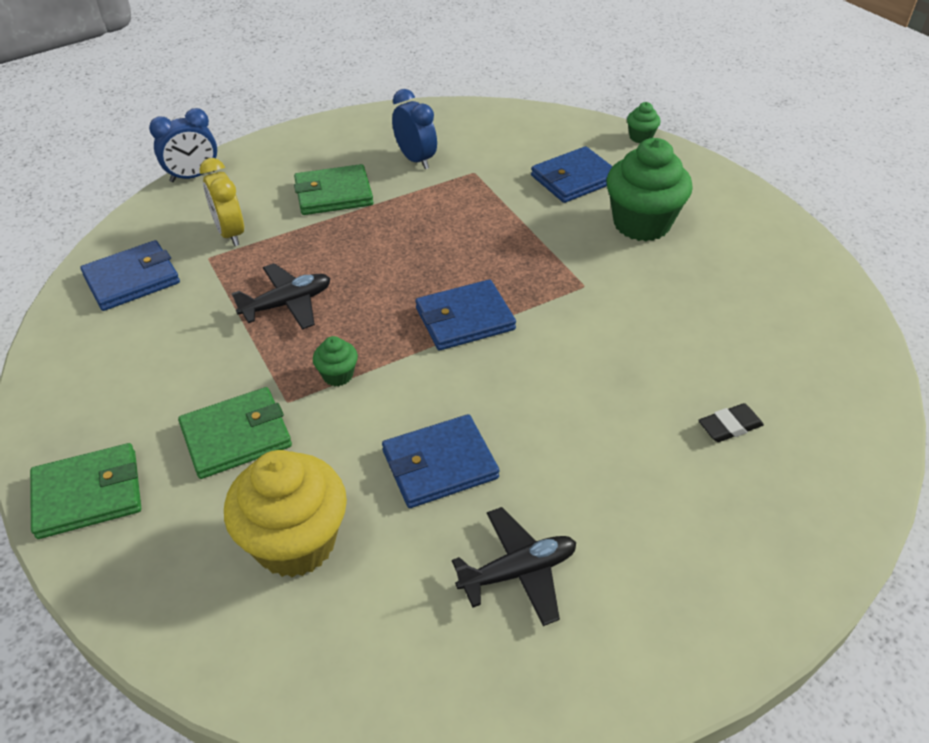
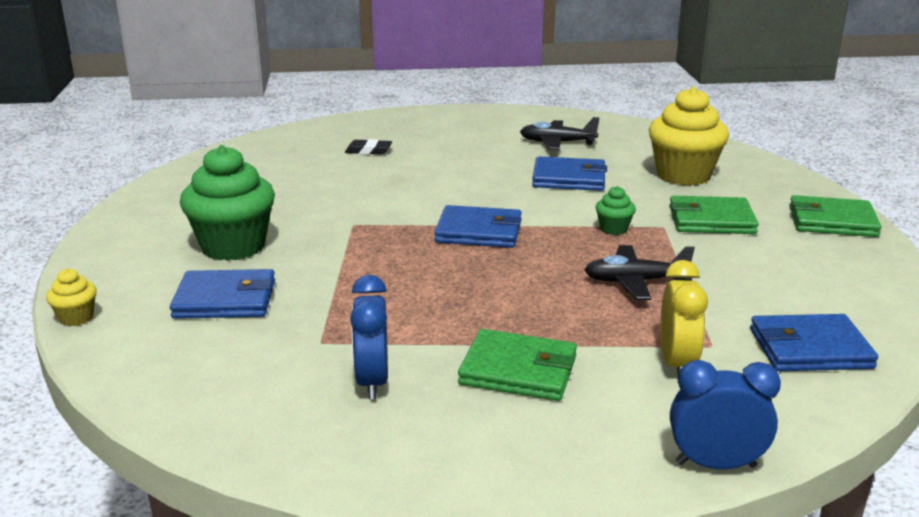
camera: 150 degrees left, 20 degrees down
(640, 137) = (76, 318): green cupcake -> yellow cupcake

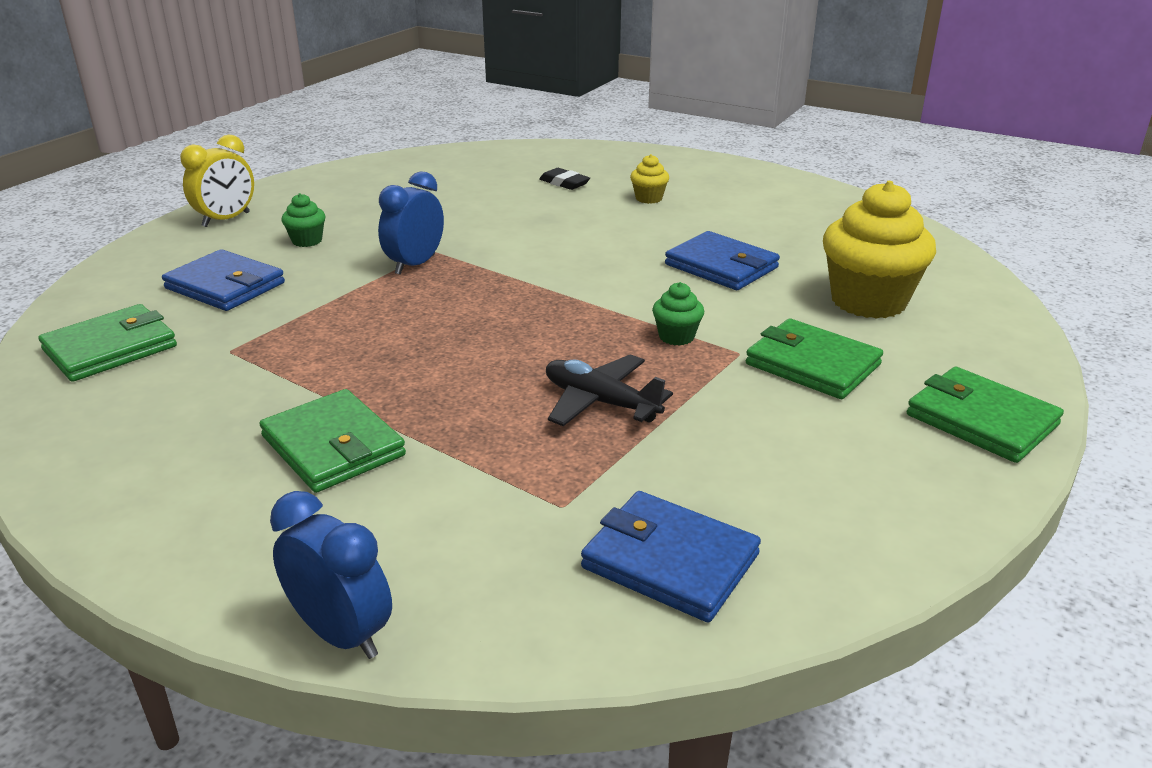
camera: 35 degrees right, 5 degrees up
(76, 318) = (110, 264): yellow cupcake -> yellow cupcake (648, 198)
(212, 377) = (110, 348): none -> green wallet
(233, 246) = (307, 241): green cupcake -> green cupcake, size x0.45
(372, 381) = (205, 402): blue clock -> blue clock (415, 264)
(478, 232) = (532, 294): blue wallet -> none
(557, 143) = (775, 223): black plane -> none
(677, 363) = (491, 508): yellow clock -> yellow clock (226, 220)

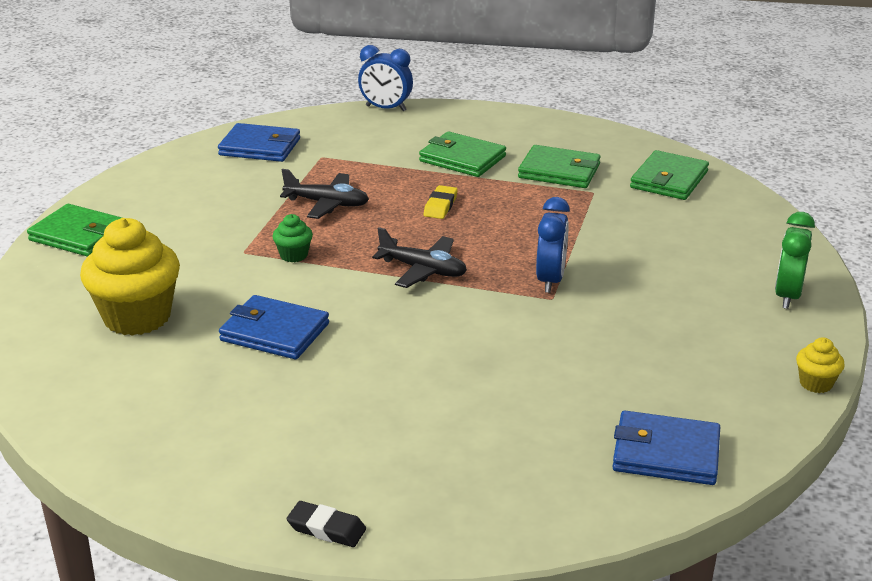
camera: 160 degrees right, 0 degrees up
(225, 286) = (672, 232): blue wallet -> blue wallet (666, 453)
(226, 220) = (787, 296): yellow clock -> green clock
(307, 241) = (676, 286): green cupcake -> none
(446, 368) = (440, 206): none -> yellow eraser
(536, 295) = (423, 270): none -> black plane
(564, 183) = (507, 433): black eraser -> black eraser (326, 529)
(648, 198) = (387, 424): yellow cupcake -> yellow cupcake (815, 383)
(812, 364) = (189, 252): green wallet -> green wallet (559, 171)

